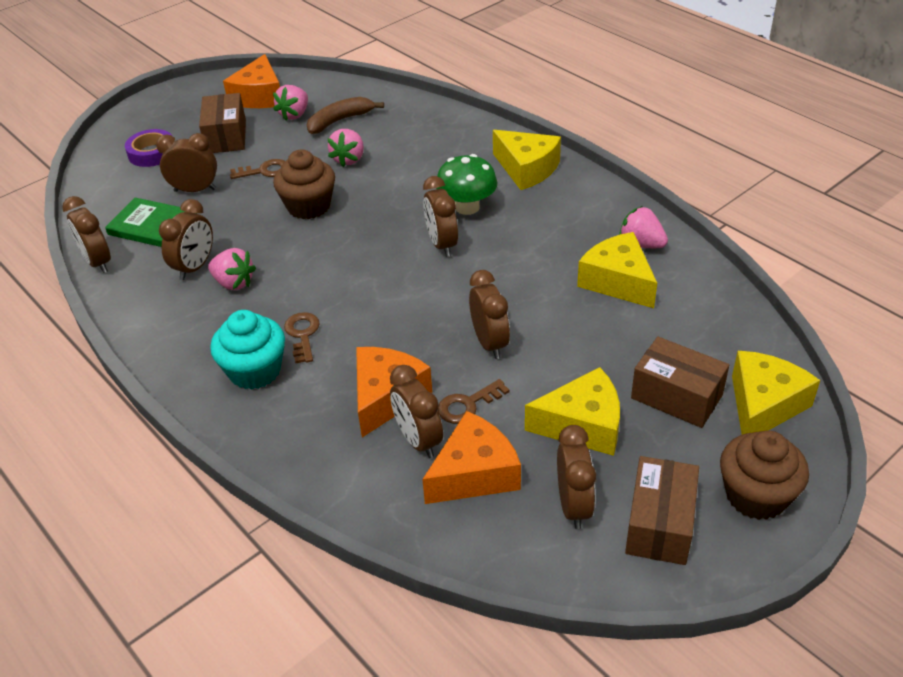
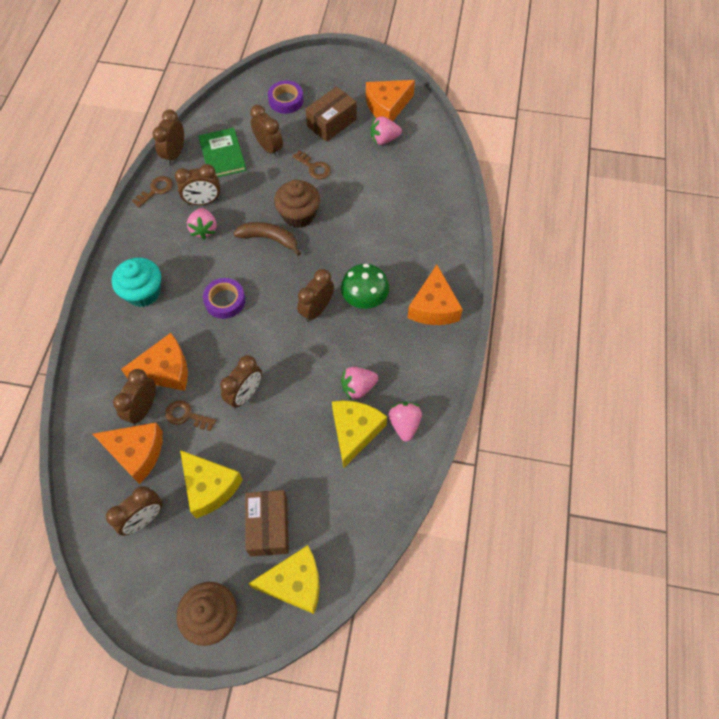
camera: 50 degrees right, 20 degrees up
(302, 335) = (186, 294): brown key -> brown key (156, 190)
(340, 121) = (398, 168): brown banana -> brown banana (269, 239)
(349, 159) = (361, 202): pink strawberry -> pink strawberry (358, 387)
(349, 307) = (225, 301): none -> purple tape
(527, 169) = (434, 307): yellow cheese -> orange cheese
(659, 524) = (157, 573): brown box -> none

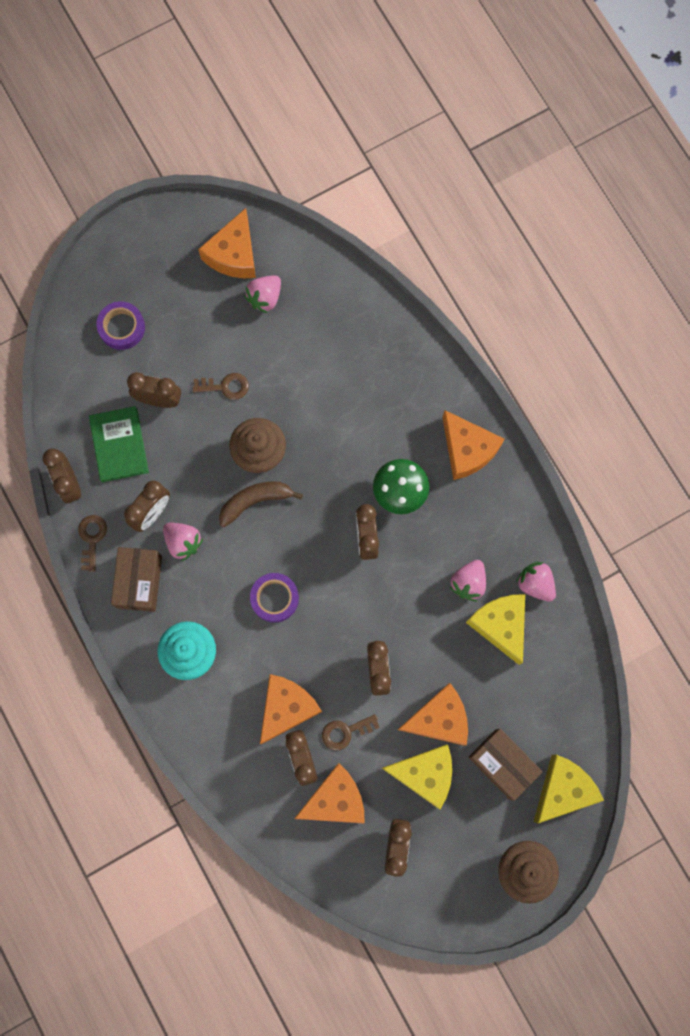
camera: 40 degrees left, 15 degrees up
(222, 155) = (119, 445): green book -> green book turned 45 degrees clockwise
(255, 458) = (439, 718): none -> orange cheese
(331, 123) = (194, 319): brown box -> brown box (139, 582)

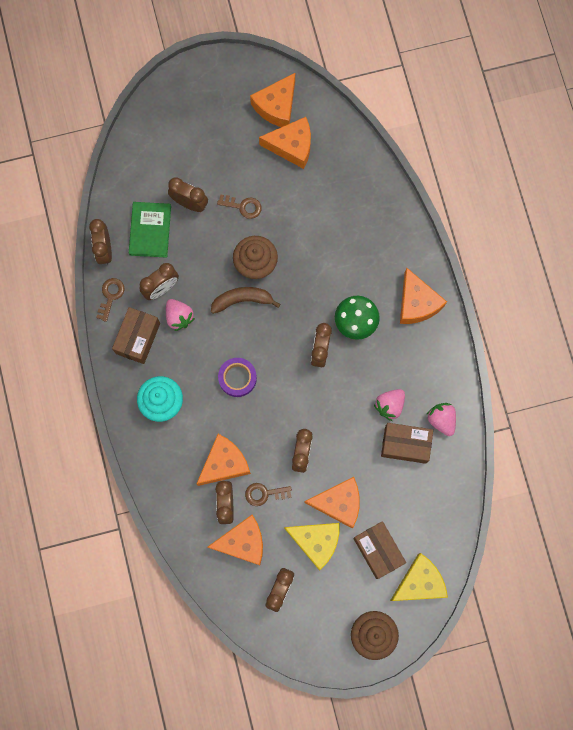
camera: 15 degrees right, 0 degrees up
(122, 327) = (176, 141): purple tape -> none
(265, 298) = (292, 146): pink strawberry -> orange cheese
(500, 625) = (405, 444): yellow cheese -> brown box

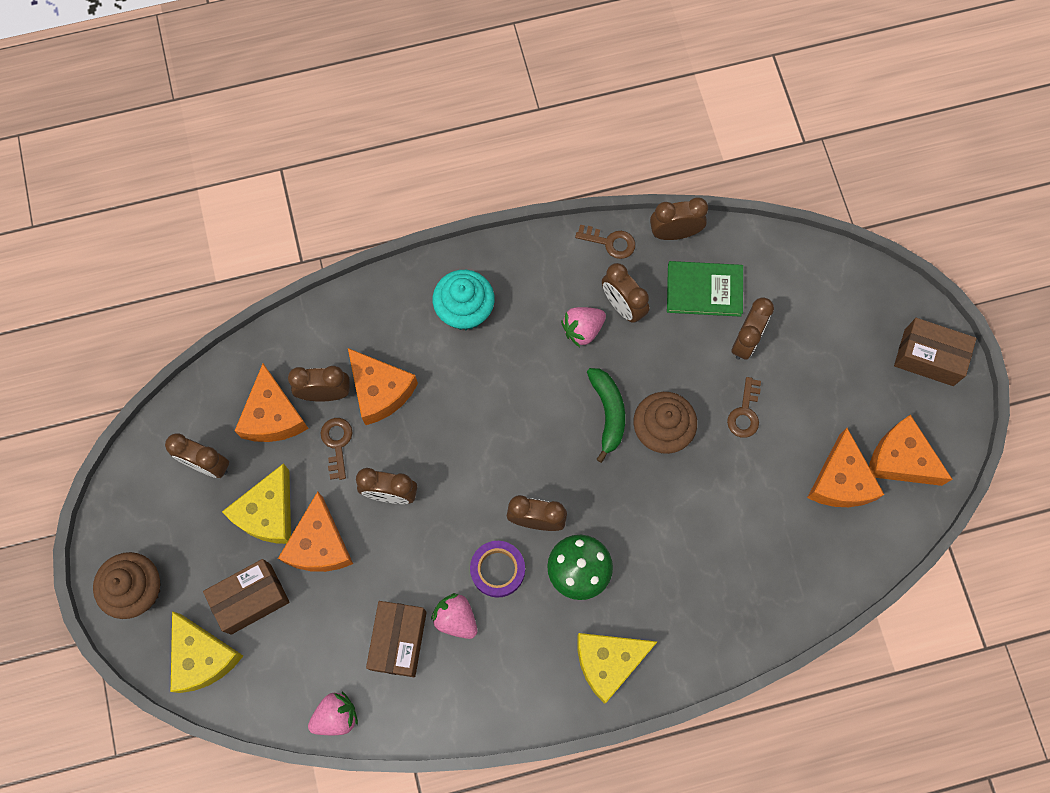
camera: 90 degrees right, 5 degrees down
(138, 338) = (552, 278): brown box -> brown box (928, 357)
(237, 378) = (497, 407): purple tape -> purple tape (497, 570)
(242, 300) = (608, 413): brown banana -> green banana
(417, 303) = (608, 662): orange cheese -> yellow cheese
(441, 420) = (433, 695): pink strawberry -> pink strawberry (336, 716)

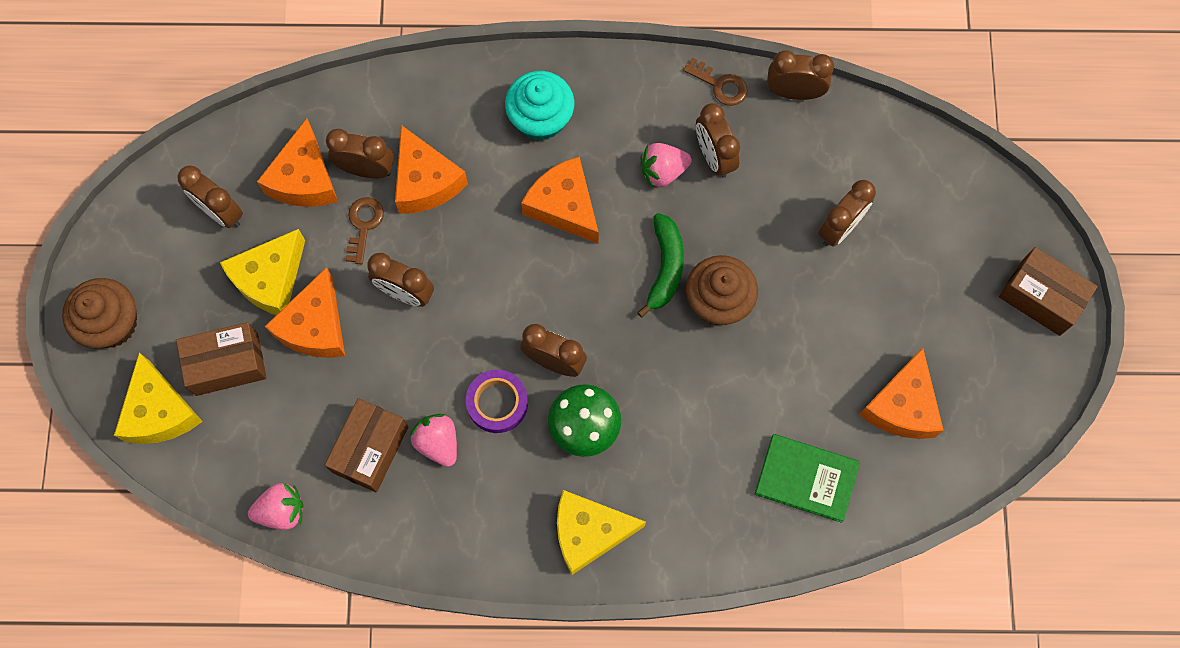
camera: 15 degrees right, 0 degrees up
(704, 290) = (809, 162): green book -> green book (806, 478)
(745, 412) = (816, 305): brown key -> none
(900, 459) = (976, 400): orange cheese -> orange cheese (564, 206)

